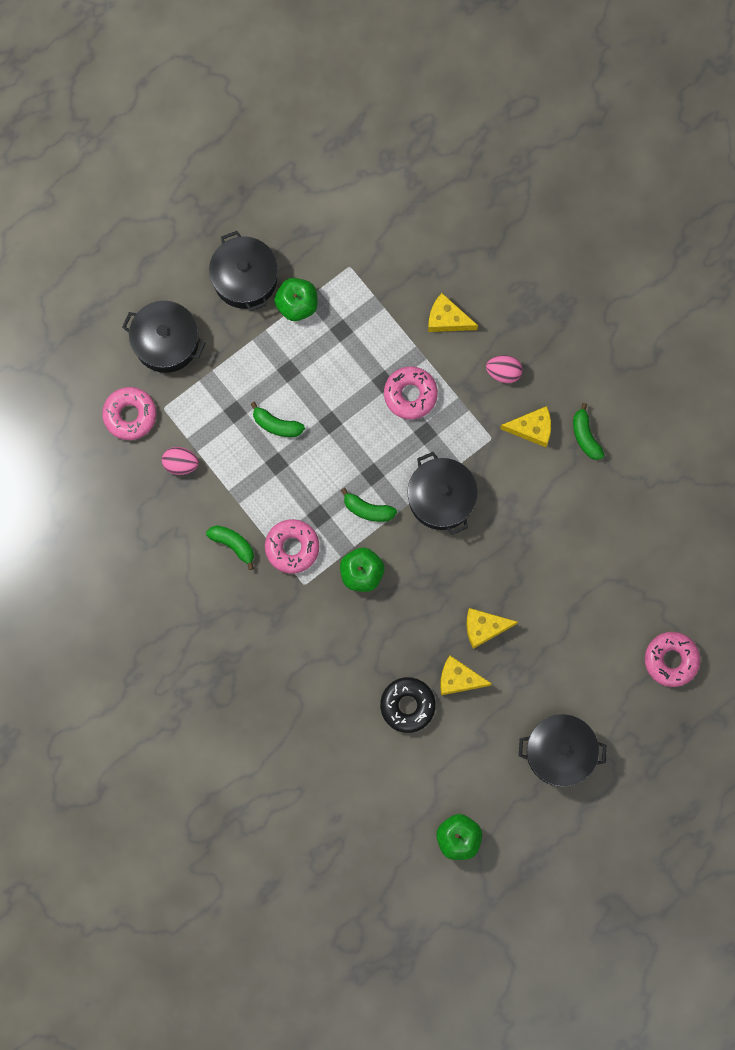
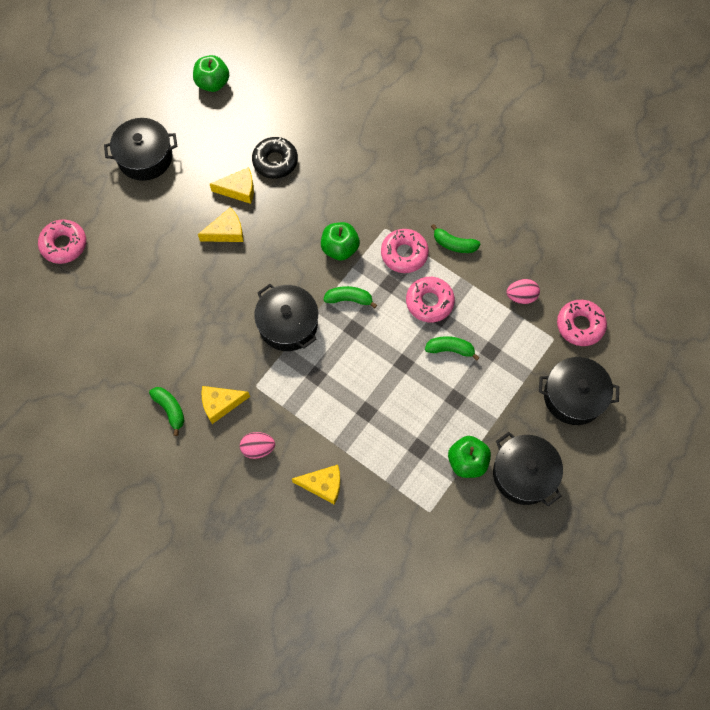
camera: 165 degrees right, 10 degrees down
(410, 395) = (339, 406): pink donut -> pink donut (429, 302)

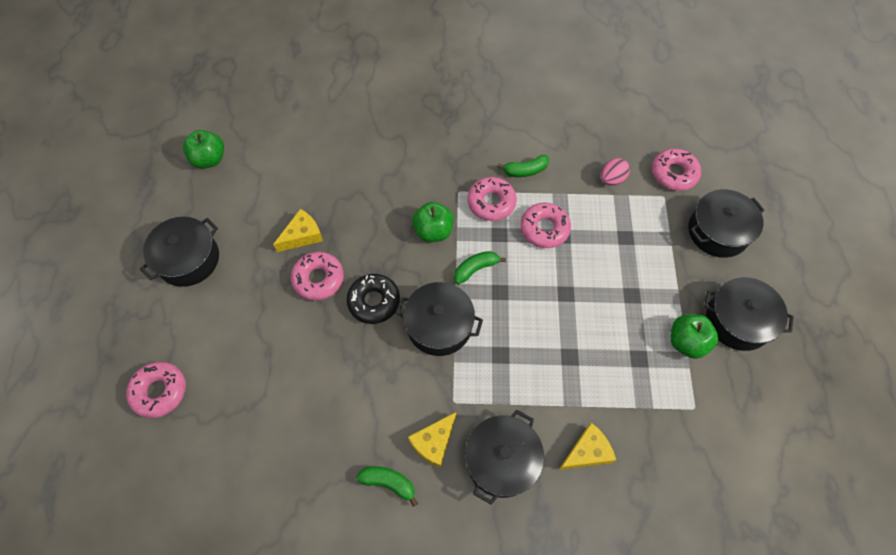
camera: 35 degrees left, 5 degrees down
(226, 232) = (318, 279): yellow cheese -> pink donut
(258, 448) = (501, 460): pink egg -> black pot
(275, 161) = (318, 192): black donut -> black donut (374, 301)
(450, 349) = (593, 257): green banana -> none

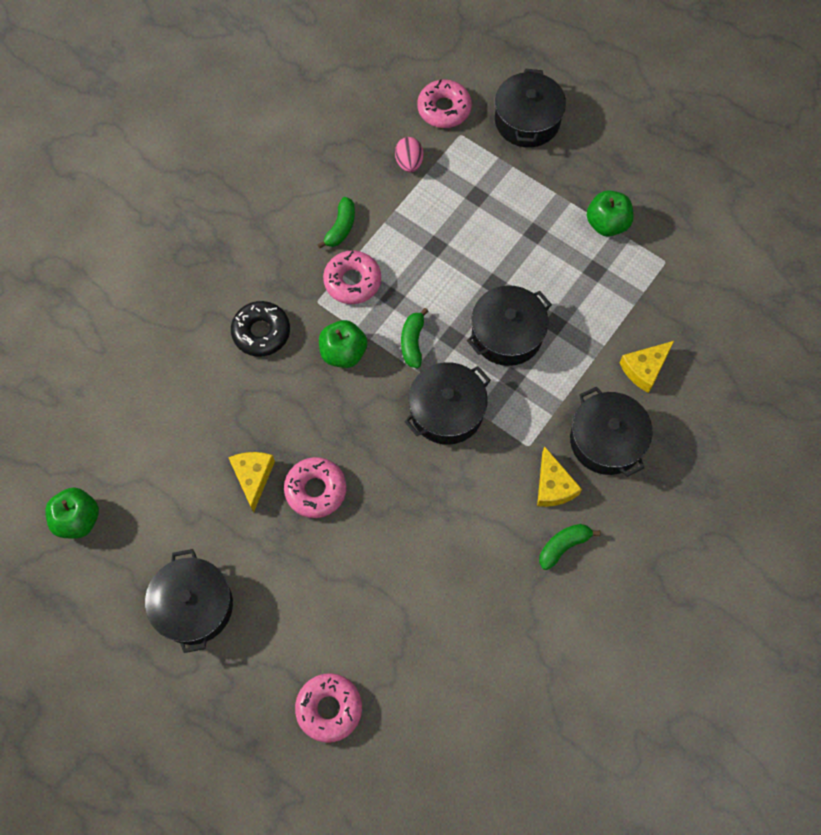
camera: 55 degrees left, 5 degrees up
(374, 301) = (379, 453): black donut -> black donut (261, 332)
(544, 229) = (416, 255): pink donut -> none
(587, 452) = (644, 369): yellow cheese -> yellow cheese turned 135 degrees counterclockwise
(737, 321) = (616, 171): black pot -> black pot (507, 334)

